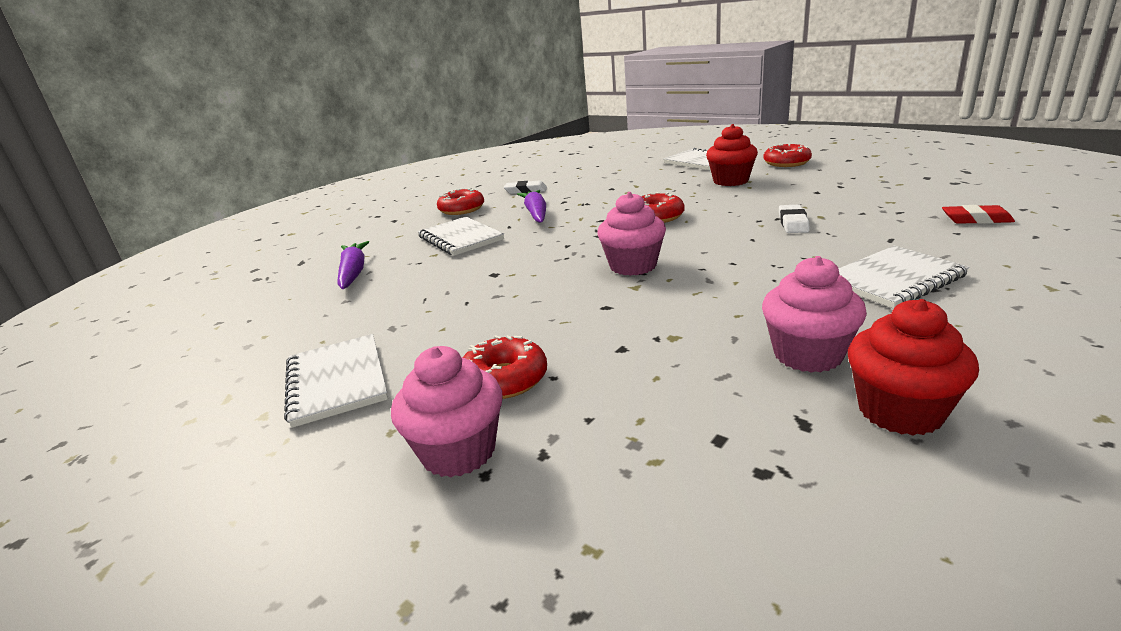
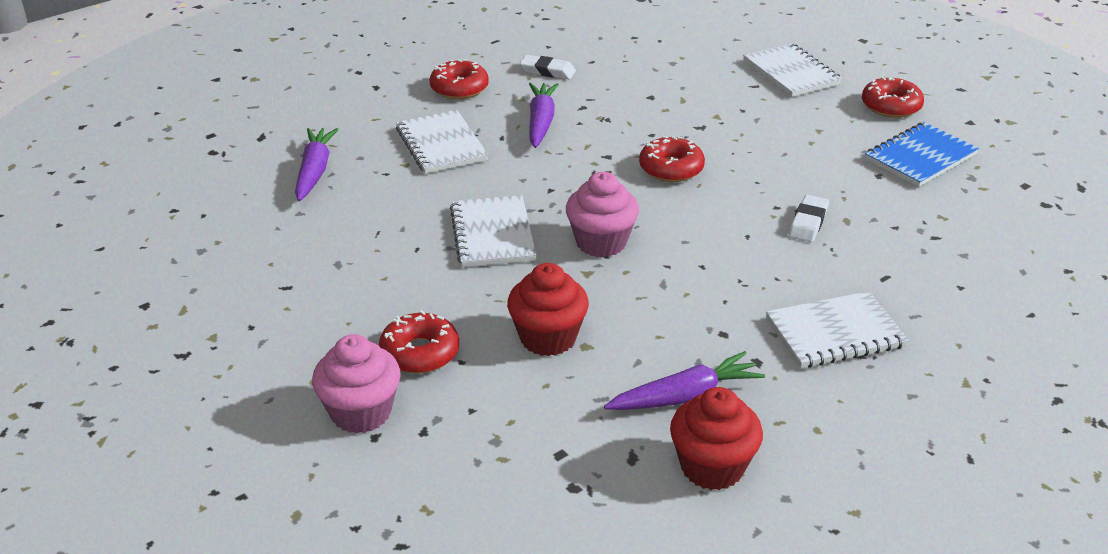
camera: 10 degrees right, 10 degrees up
(337, 381) = (278, 316): white notebook -> white notebook (492, 234)
(730, 181) = (797, 124): red cupcake -> red cupcake (548, 338)
(807, 354) = (685, 396): pink cupcake -> purple carrot
(836, 179) = (920, 157): none -> blue notebook
(976, 219) = (1000, 273): red eraser -> none

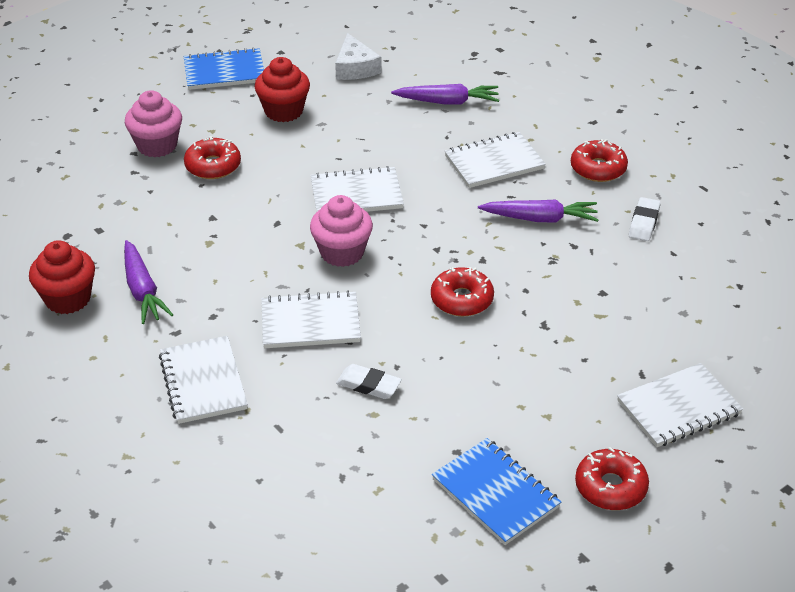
camera: 90 degrees right, 5 degrees up
(179, 357) = (224, 72): none -> blue notebook
(213, 238) = (355, 68): none -> white cheese
(548, 338) = (220, 224): red cupcake -> red cupcake (284, 111)
(722, 261) = (310, 323): none -> white notebook

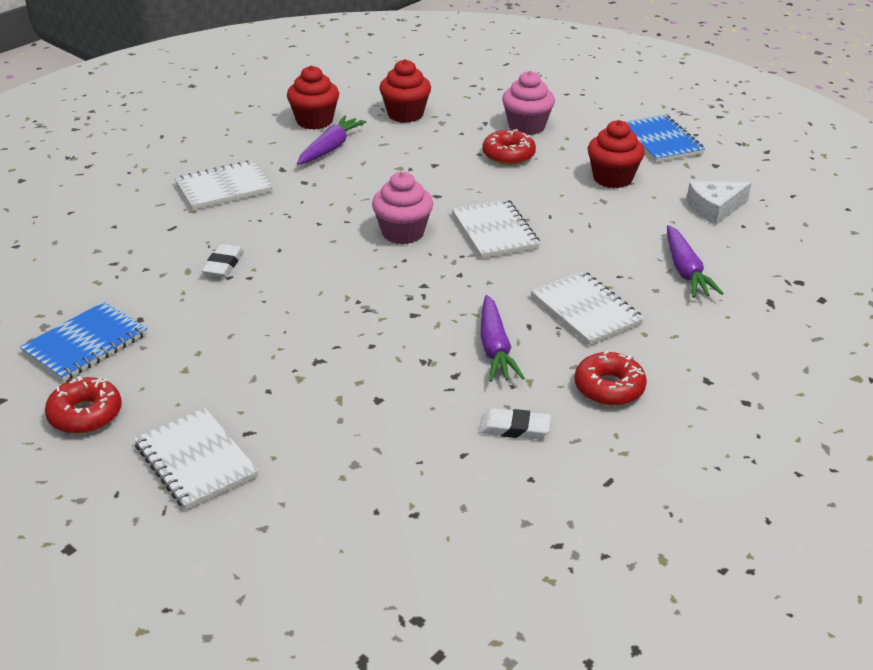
camera: 80 degrees right, 5 degrees down
(87, 226) = (405, 114): none -> red cupcake
(142, 290) = (330, 148): purple carrot -> purple carrot turned 150 degrees clockwise
(310, 323) = (302, 227): white notebook -> none
(462, 299) = (348, 306): red donut -> none

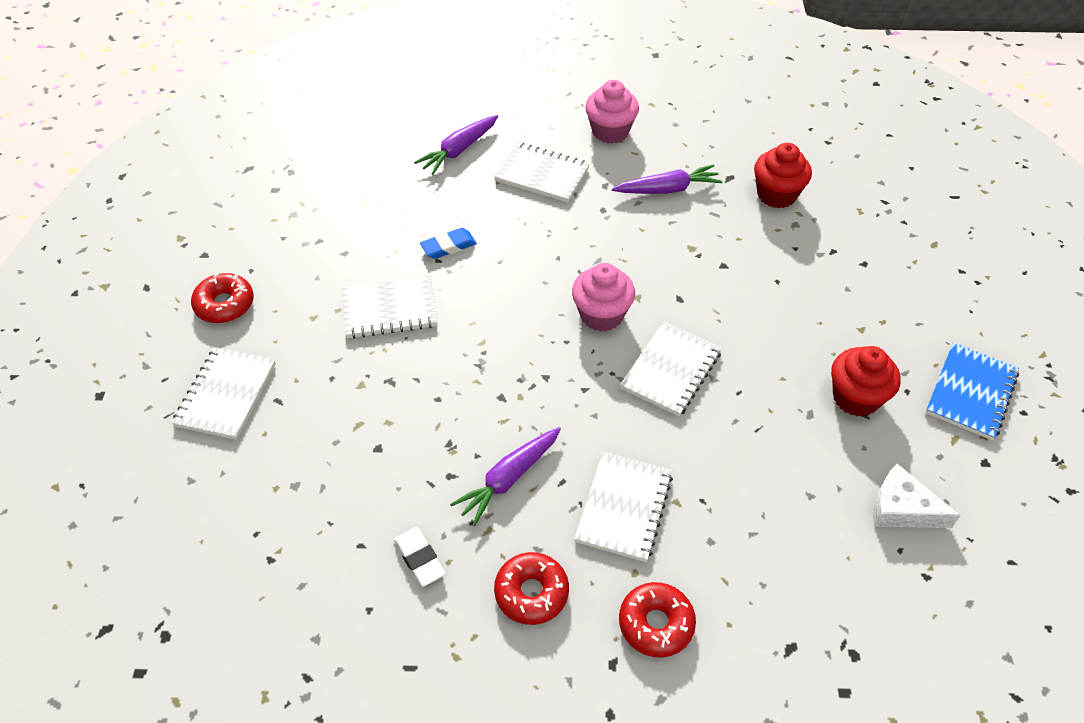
camera: 50 degrees right, 15 degrees up
(85, 344) = (293, 248): blue notebook -> none
(223, 265) = (448, 246): white eraser -> blue eraser
(242, 325) = (390, 309): none -> white notebook
(314, 121) = (694, 152): red cupcake -> none
(508, 155) = (800, 301): red donut -> red donut (656, 624)
(526, 126) = (864, 282): pink cupcake -> pink cupcake (610, 131)
(685, 271) = (766, 547): purple carrot -> purple carrot (459, 150)

